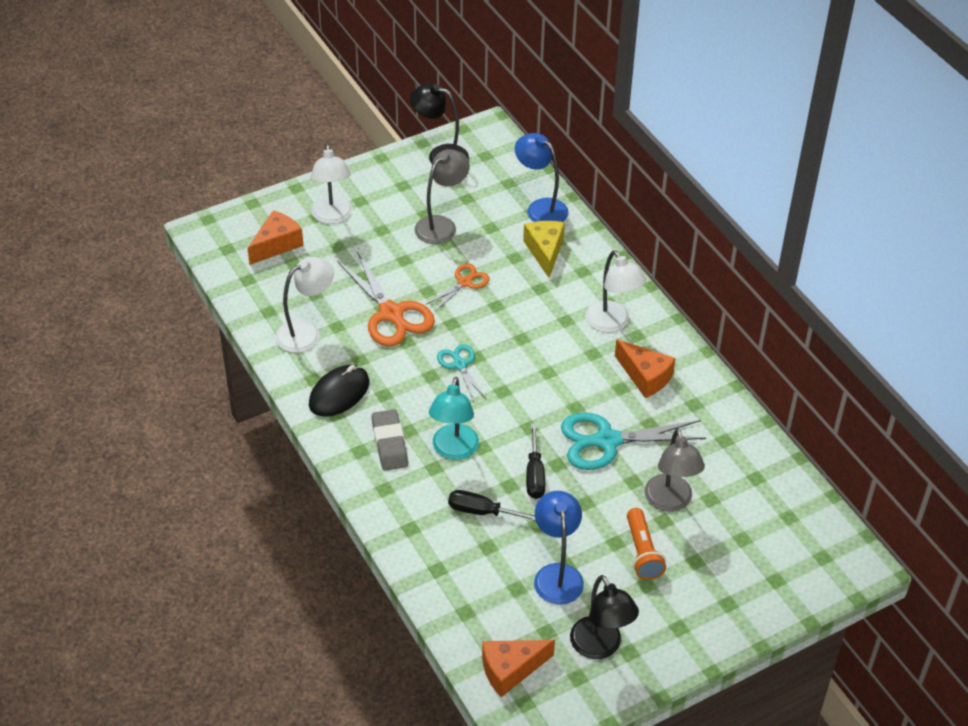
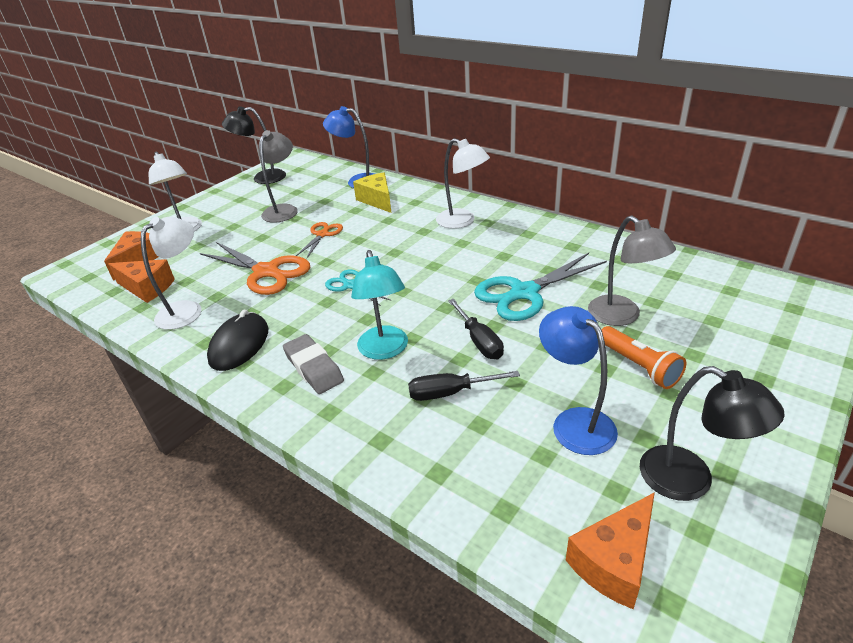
camera: 20 degrees left, 10 degrees down
(645, 376) = (517, 242): orange cheese -> orange cheese (147, 288)

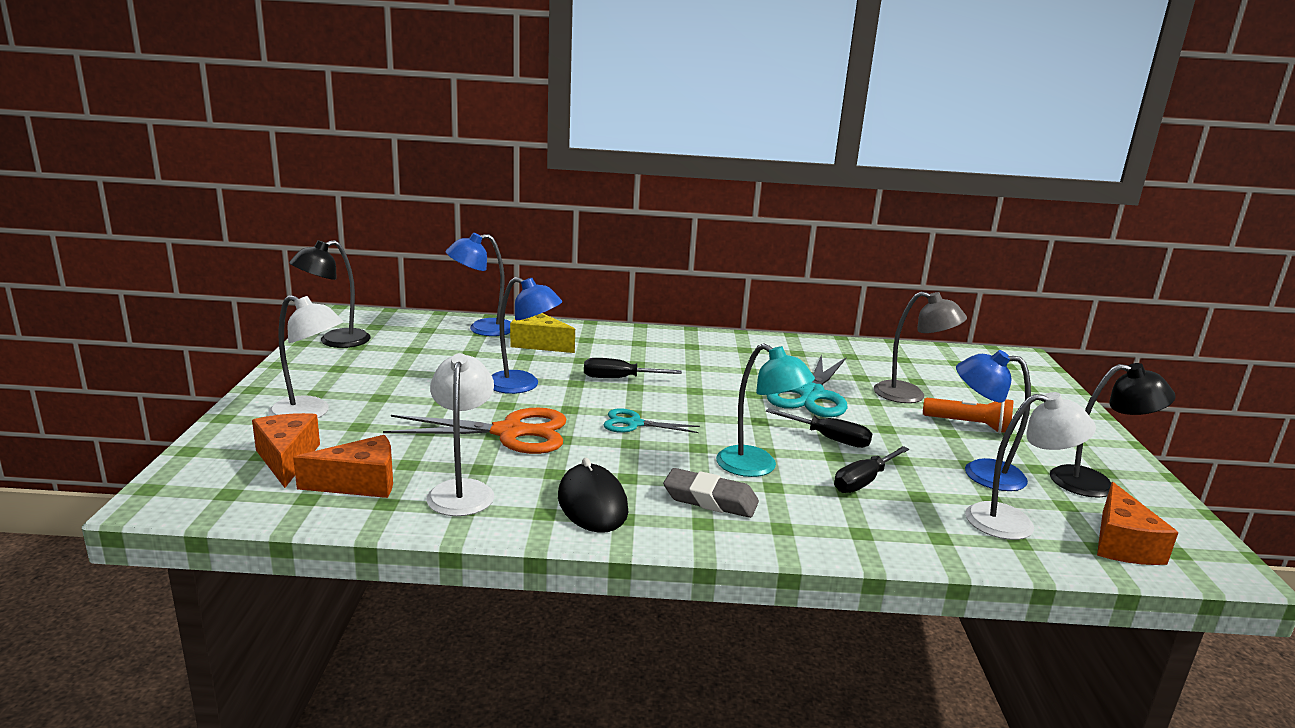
camera: 40 degrees left, 15 degrees down
(283, 210) = (427, 370): grey lamp -> none
(322, 234) = (523, 385): orange scissors -> blue lamp
(392, 242) = (619, 378): none -> black screwdriver
(462, 221) = (665, 349): white lamp -> white lamp (1014, 523)

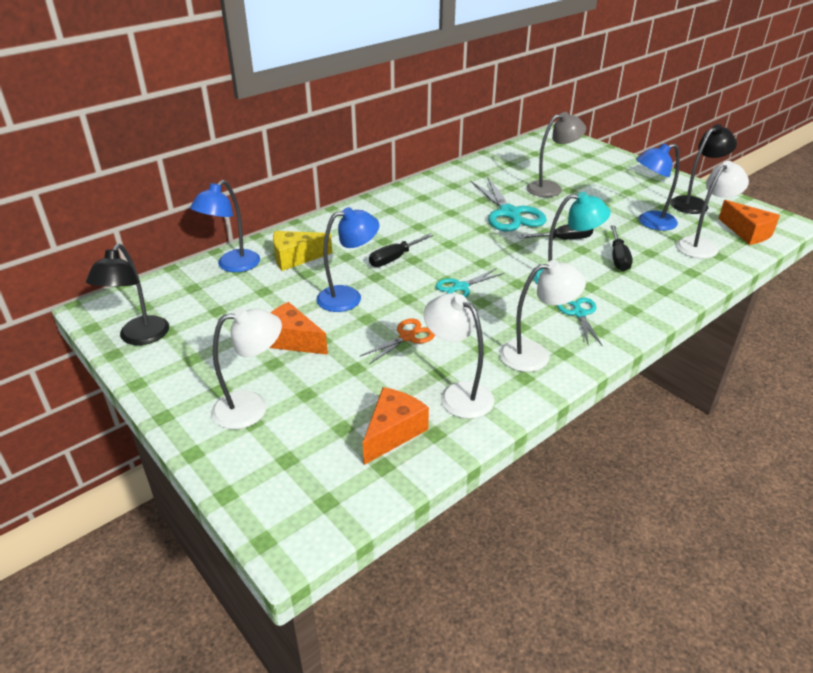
camera: 40 degrees left, 15 degrees up
(287, 459) = (311, 450): orange cheese -> orange cheese (292, 340)
(509, 432) = (407, 337): orange scissors -> orange scissors, size x0.55
(592, 504) = (535, 355): black mouse -> white lamp
(710, 500) = (579, 314): grey eraser -> turquoise scissors
(969, 425) = (603, 195): orange flashlight -> none

